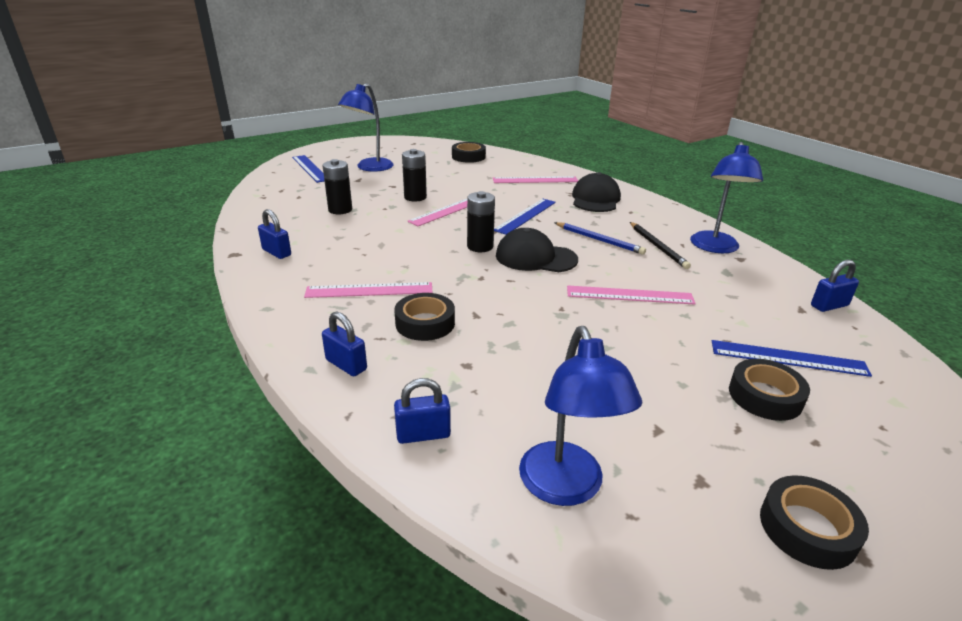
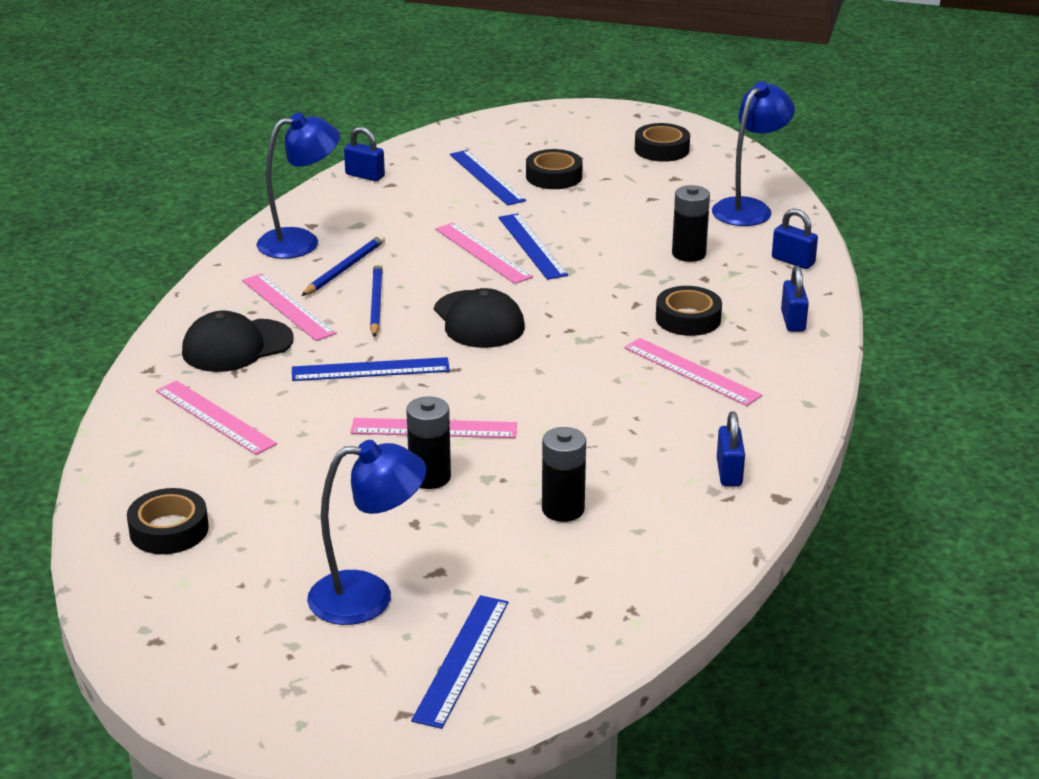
camera: 130 degrees left, 0 degrees up
(480, 246) = (504, 360): black battery -> black battery (688, 254)
(619, 318) = (532, 246): none -> blue ruler
(624, 220) = (288, 307): none -> pink ruler
(657, 247) = (344, 268): black pencil -> blue pencil

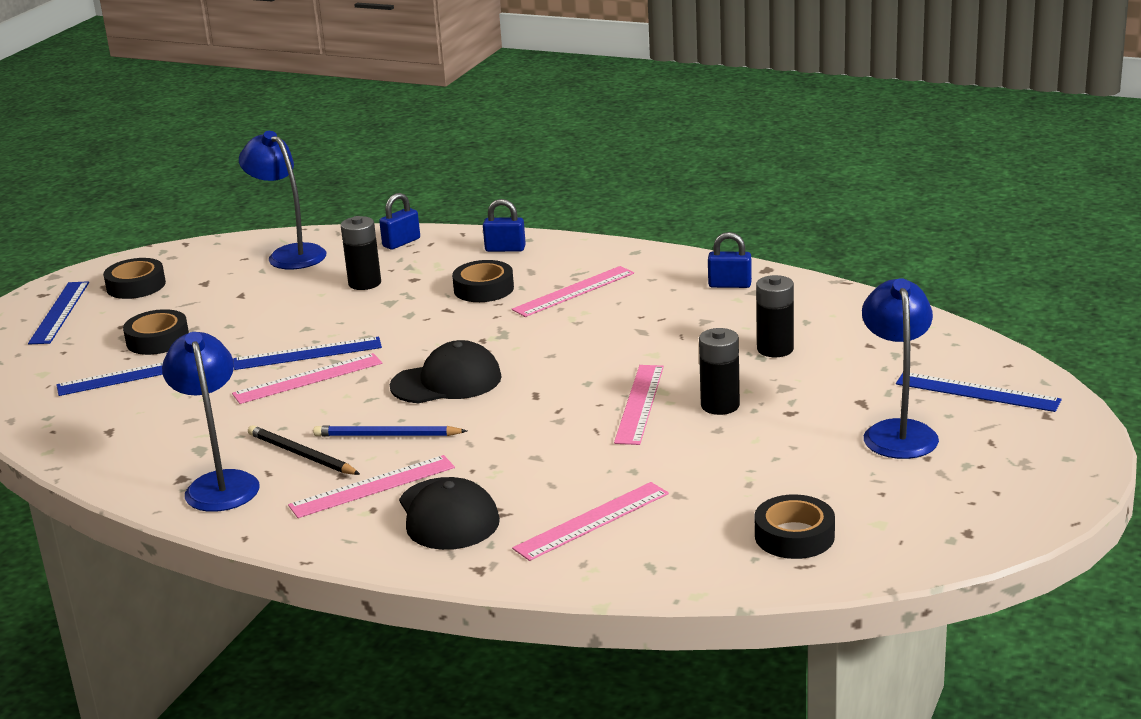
camera: 80 degrees left, 5 degrees down
(344, 268) = (301, 455): blue pencil -> black pencil
(365, 176) = (74, 447): blue padlock -> none
(370, 369) = (523, 436): blue ruler -> blue ruler (59, 312)

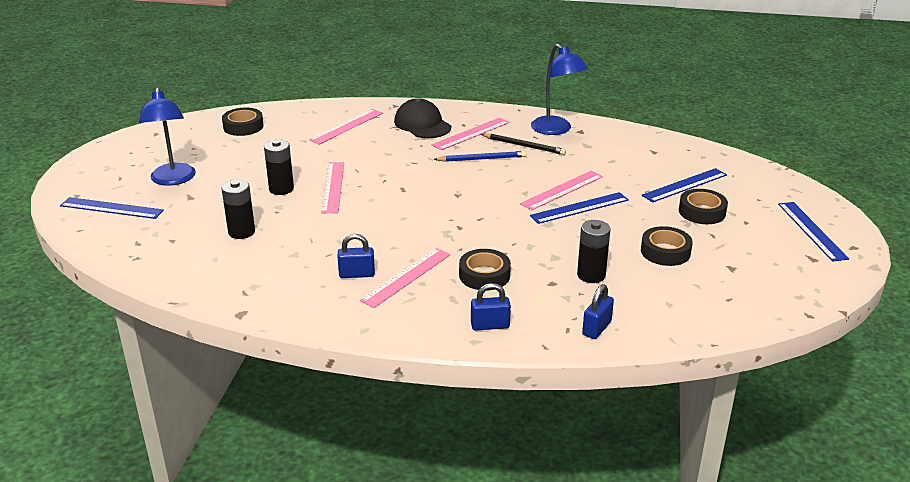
camera: 165 degrees right, 5 degrees up
(136, 286) = (786, 260): black tape -> black tape (665, 252)
(290, 254) = (691, 306): blue lamp -> none
(447, 382) = (466, 194): black cap -> none
(730, 285) = (274, 292): blue padlock -> blue padlock (357, 274)

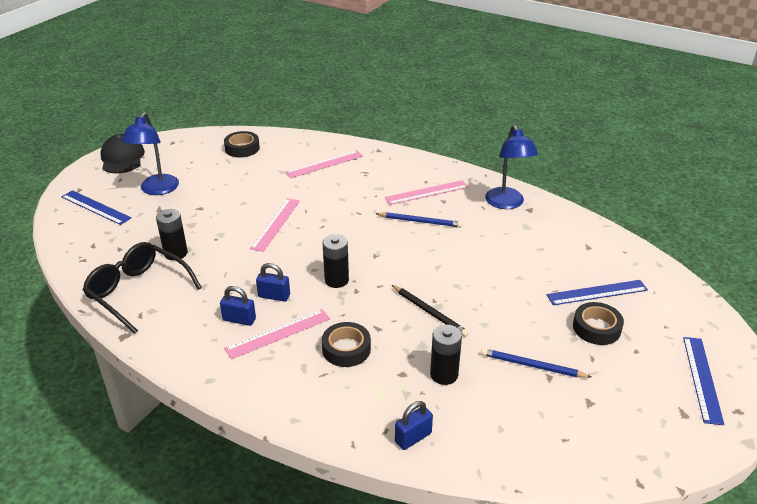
camera: 20 degrees right, 5 degrees up
(225, 273) = (137, 292): none -> black glasses
(281, 189) = (233, 217): black battery -> black battery (336, 280)
(422, 124) = (390, 174): black cap -> black cap (122, 158)
(490, 325) = (318, 406): blue padlock -> blue padlock (274, 296)
(524, 146) = (467, 215): black pencil -> black pencil (429, 312)
(562, 190) = (473, 271): pink ruler -> none
(579, 208) = (478, 295): blue ruler -> none
(665, 252) = (532, 366): black tape -> blue pencil

